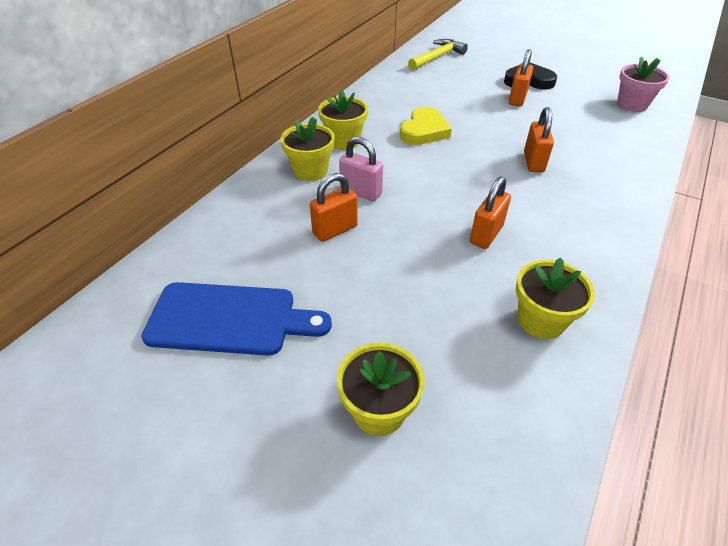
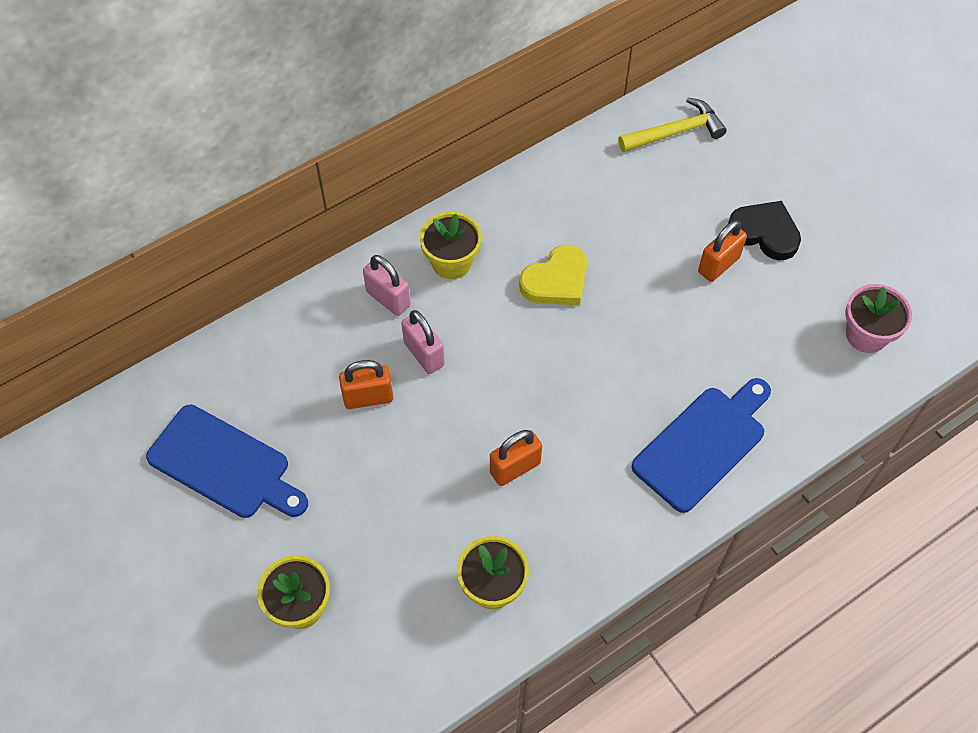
camera: 25 degrees right, 15 degrees up
(310, 171) = (388, 299): yellow flower pot -> pink padlock
(533, 162) = (648, 386): orange padlock -> none
(599, 180) = (702, 444): none -> blue cutting board

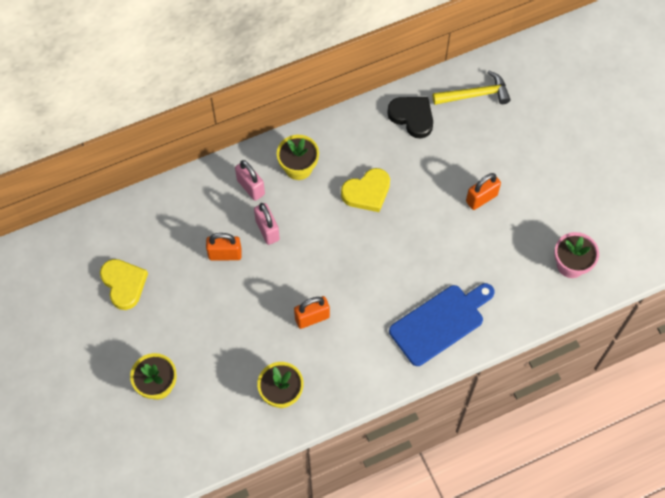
camera: 10 degrees right, 5 degrees up
(224, 464) = (124, 284): blue cutting board -> yellow heart
(764, 233) = (519, 180): black heart -> black heart (412, 117)

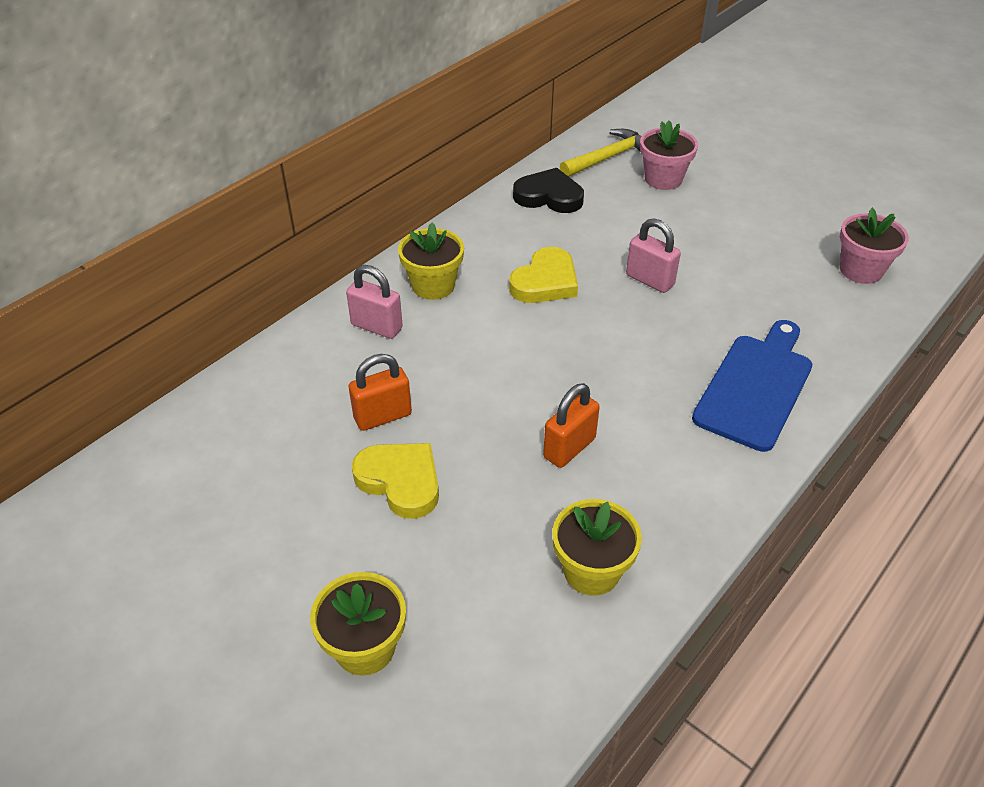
camera: 25 degrees left, 20 degrees down
(124, 284) = (229, 515): yellow heart -> yellow heart (400, 481)
(267, 230) = (431, 366): pink padlock -> pink padlock (649, 280)
(481, 198) = (696, 243): orange padlock -> none
(498, 131) = (663, 179): none -> pink flower pot

